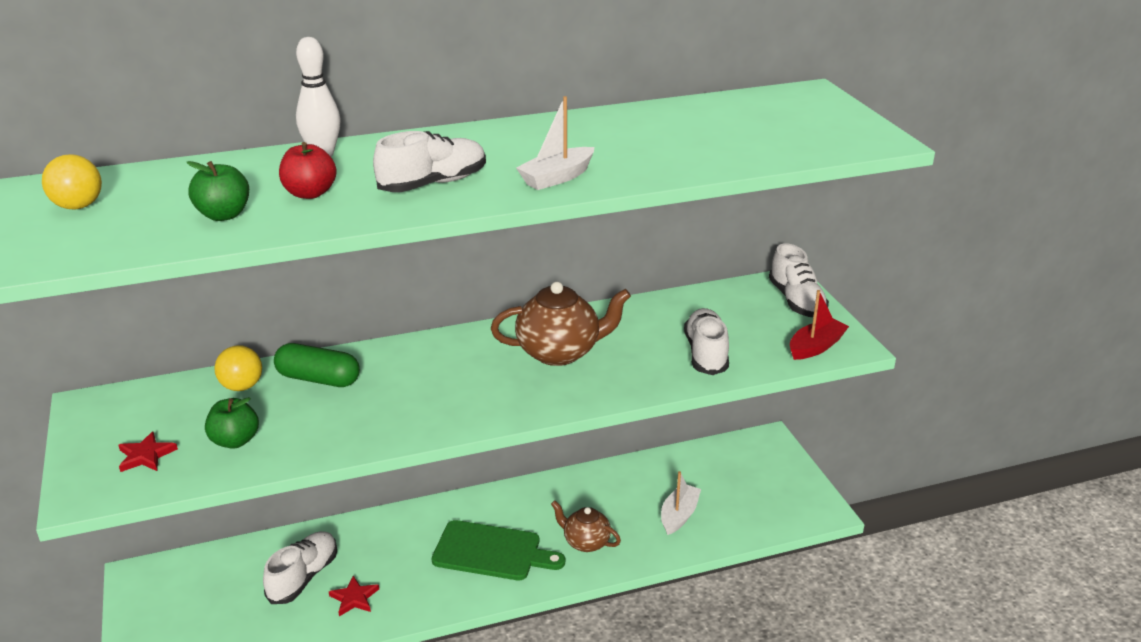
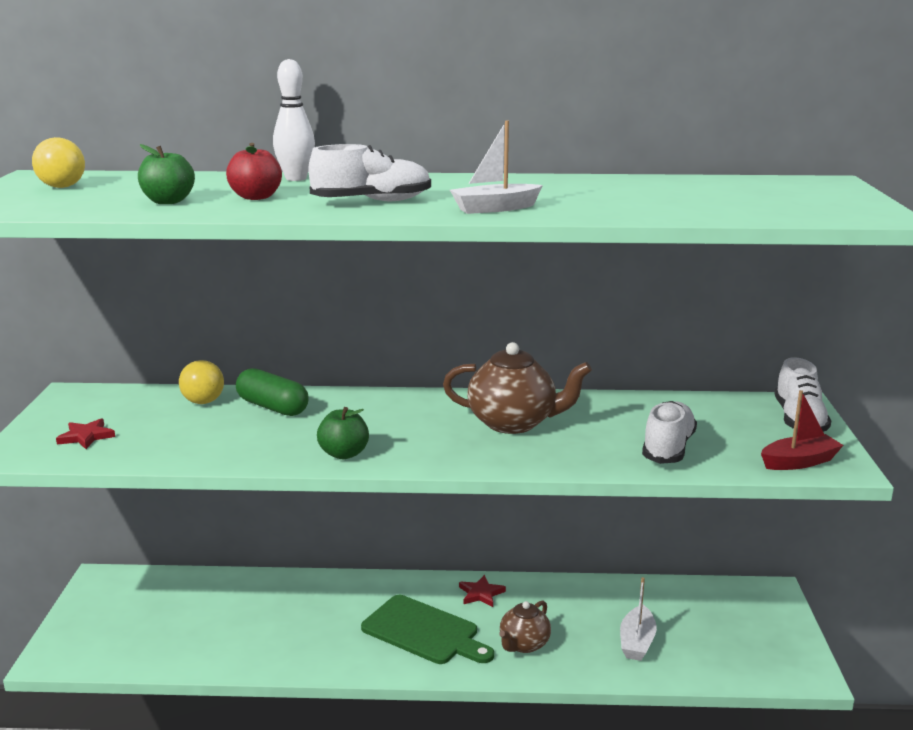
camera: 20 degrees right, 10 degrees down
(235, 441) = (166, 439): green apple -> green apple (344, 454)
(303, 577) = (237, 613): white shoe -> none
(354, 598) = (272, 642): red star -> red star (481, 593)
(585, 542) = (524, 645): brown teapot -> brown teapot turned 105 degrees counterclockwise
(679, 515) = (637, 642): white boat -> white boat turned 150 degrees clockwise

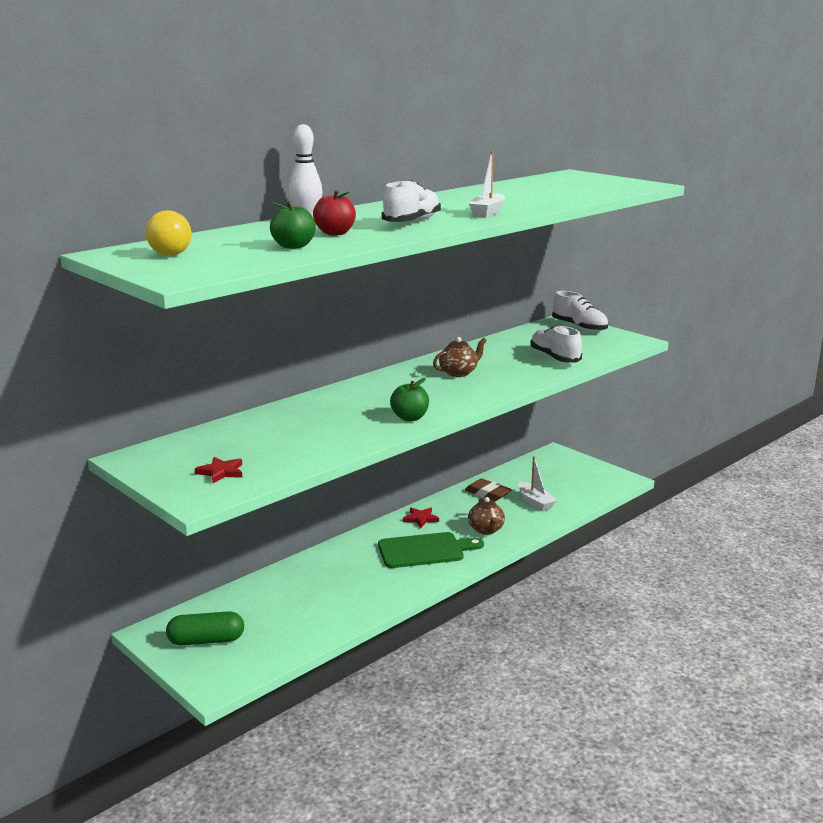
camera: 45 degrees left, 0 degrees up
(203, 402) = (247, 427): yellow ball -> none
(272, 407) = (302, 413): green capsule -> green capsule (206, 640)
(513, 423) = (459, 373): brown teapot -> brown teapot, size x0.61
(600, 602) = (487, 493): none -> brown eraser
(799, 462) = (617, 344): red boat -> none

